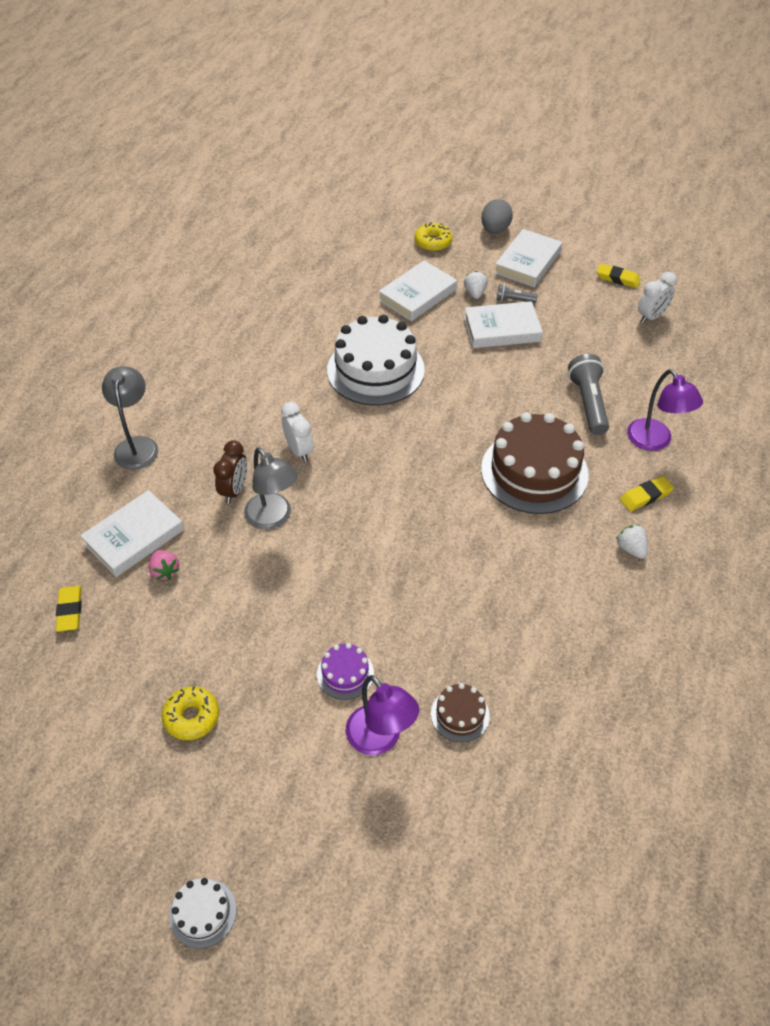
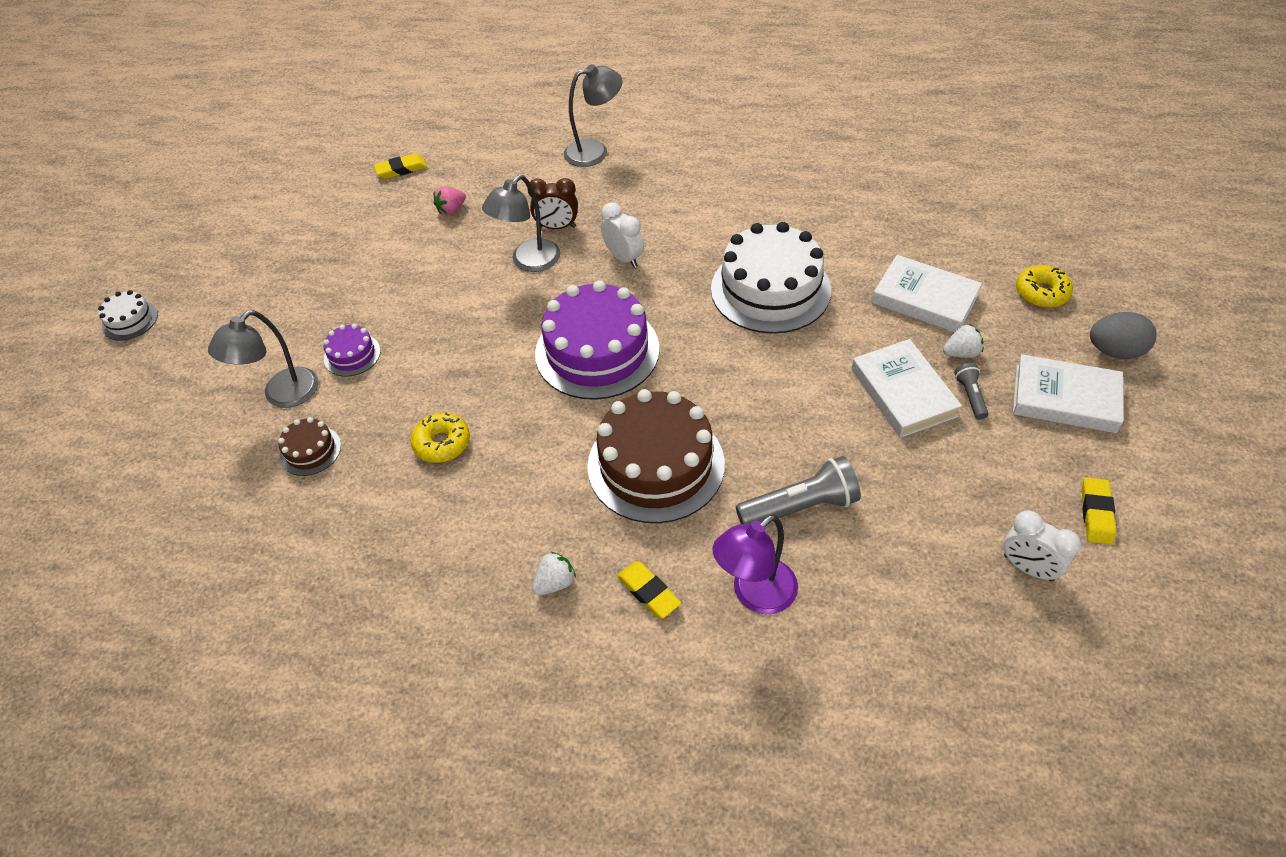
camera: 80 degrees right, 0 degrees up
(134, 537) = (486, 181): white book -> none
(192, 717) = (302, 267): yellow donut -> yellow donut (442, 443)
(299, 450) = (624, 258): white clock -> white clock turned 90 degrees counterclockwise
(380, 739) = (282, 395): purple lamp -> grey lamp
(405, 487) = (597, 351): none -> purple cake

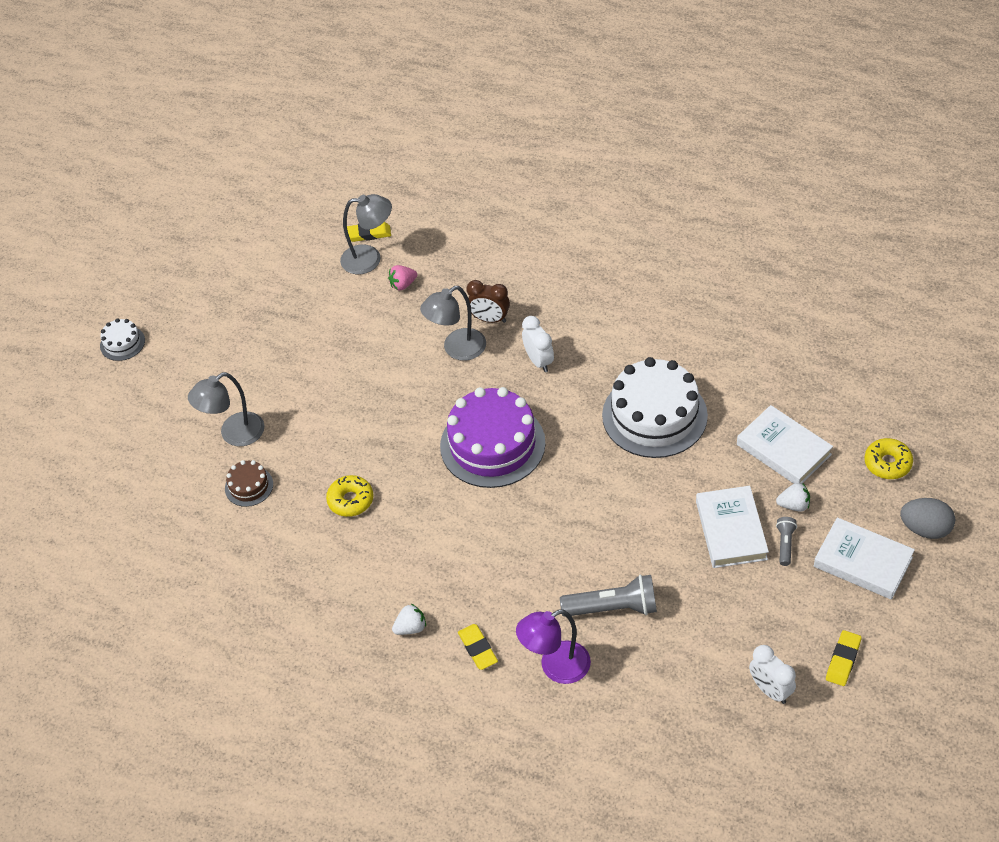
camera: 15 degrees right, 0 degrees up
(352, 355) = (294, 409): purple cake -> none
(595, 151) = (544, 246): grey lamp -> grey lamp (369, 259)
(656, 465) = (512, 551): brown cake -> none

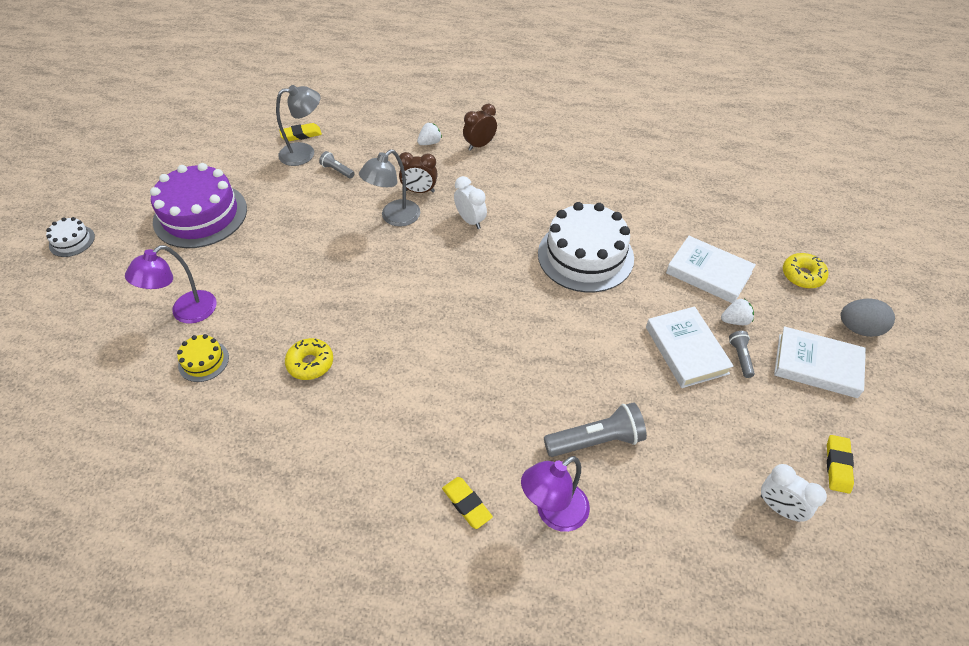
camera: 15 degrees left, 0 degrees up
(234, 434) = (186, 313): grey lamp -> purple lamp
(249, 486) = (203, 361): brown cake -> yellow cake
(403, 284) = (337, 170): pink strawberry -> grey flashlight
(411, 628) = (391, 490): white strawberry -> white strawberry (430, 143)
(492, 444) = (442, 296): purple cake -> purple cake (200, 215)
(569, 266) = (480, 145): none -> brown clock

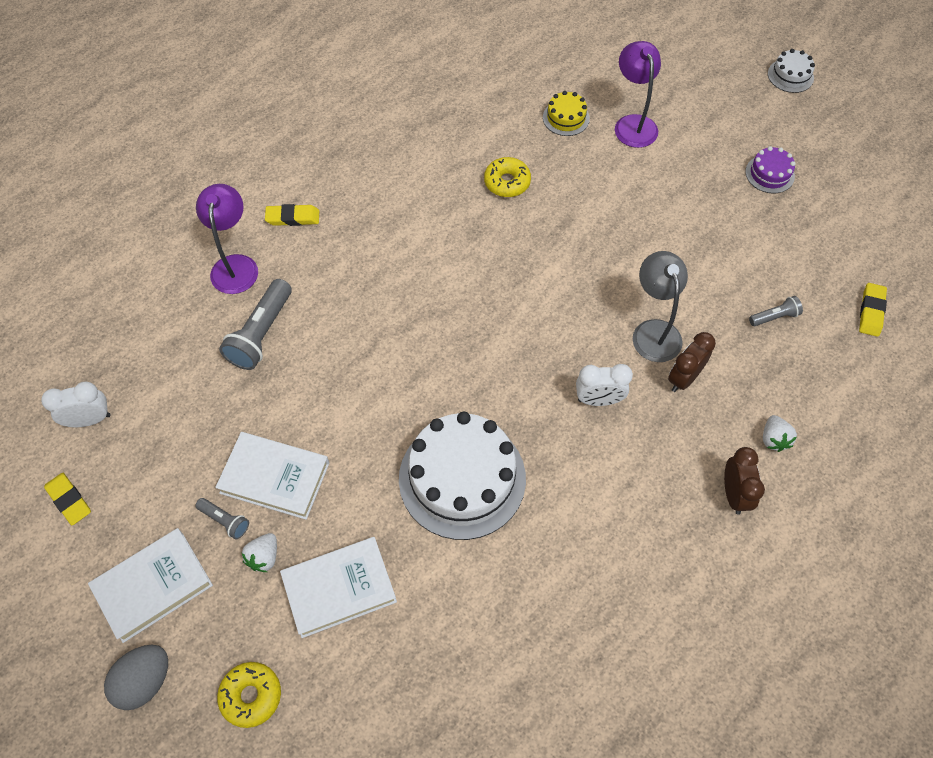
camera: 125 degrees right, 10 degrees up
(200, 215) = (769, 174): purple cake -> purple cake, size x0.46
(305, 153) = (829, 300): grey lamp -> none

